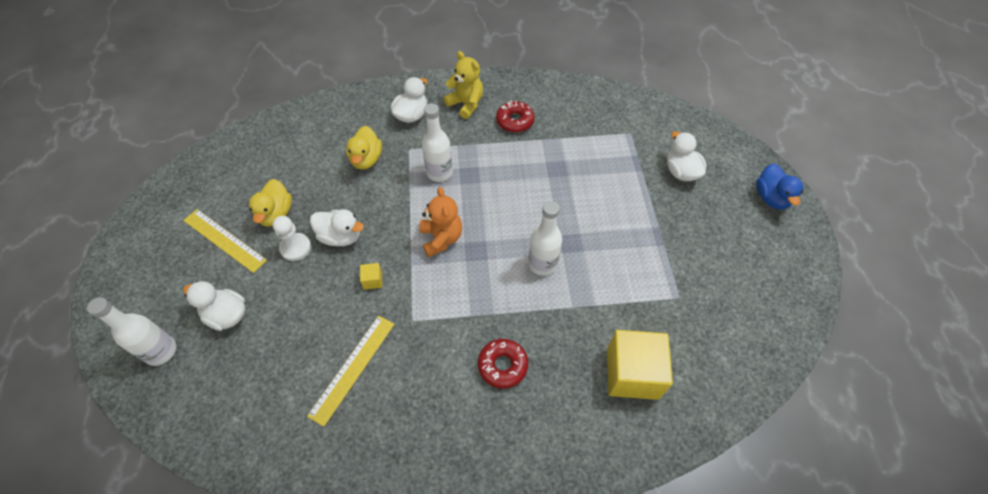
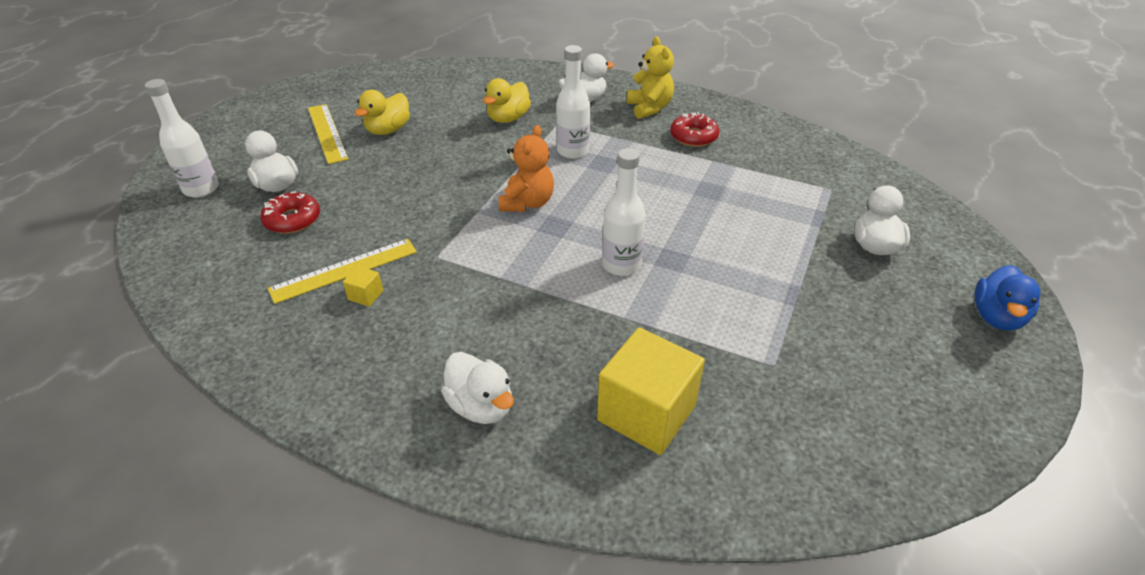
camera: 30 degrees right, 15 degrees down
(295, 248) = (381, 160): white pawn -> none
(341, 236) = (430, 166): white duck -> white duck (481, 406)
(373, 280) = (428, 210): yellow cube -> yellow cube (366, 295)
(502, 365) = (496, 335): red donut -> red donut (292, 220)

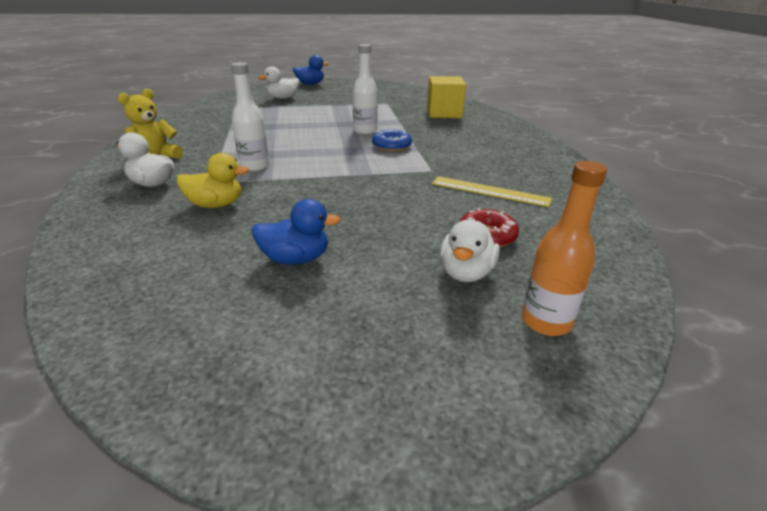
camera: 125 degrees left, 10 degrees down
(201, 189) = (545, 321): white bottle -> orange bottle
(327, 133) = (342, 299): yellow ruler -> none
(366, 295) = (493, 177): yellow cube -> none
(388, 130) = (295, 259): yellow duck -> blue duck
(481, 406) = (495, 134): white duck -> none
(527, 203) = (340, 163): orange teddy bear -> none
(540, 262) = (391, 146): none -> blue donut
(693, 136) = (198, 139): red donut -> none

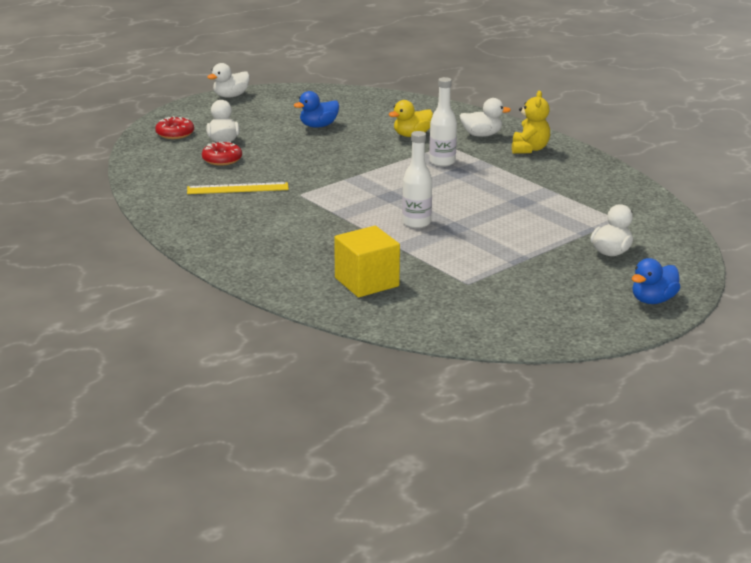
camera: 150 degrees right, 5 degrees down
(351, 445) = (231, 96): none -> white duck
(391, 146) = (363, 210): blue donut -> none
(545, 321) = (175, 133): orange bottle -> red donut

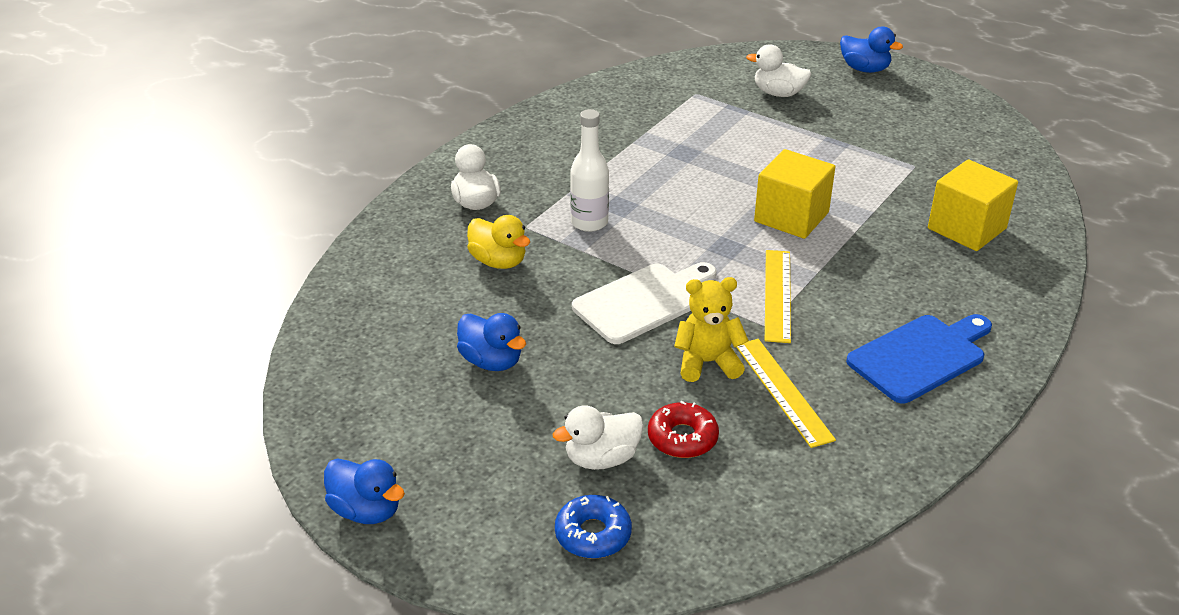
camera: 105 degrees left, 10 degrees up
(175, 133) = (593, 534): red donut -> blue donut
(231, 96) = (366, 510): white duck -> blue duck
(236, 232) = (920, 357): none -> blue cutting board
(328, 202) = (777, 295): none -> yellow ruler
(347, 166) = (643, 302): none -> white cutting board
(416, 223) = (791, 217): white bottle -> yellow cube
(529, 149) = (513, 162): yellow teddy bear -> yellow teddy bear (707, 363)

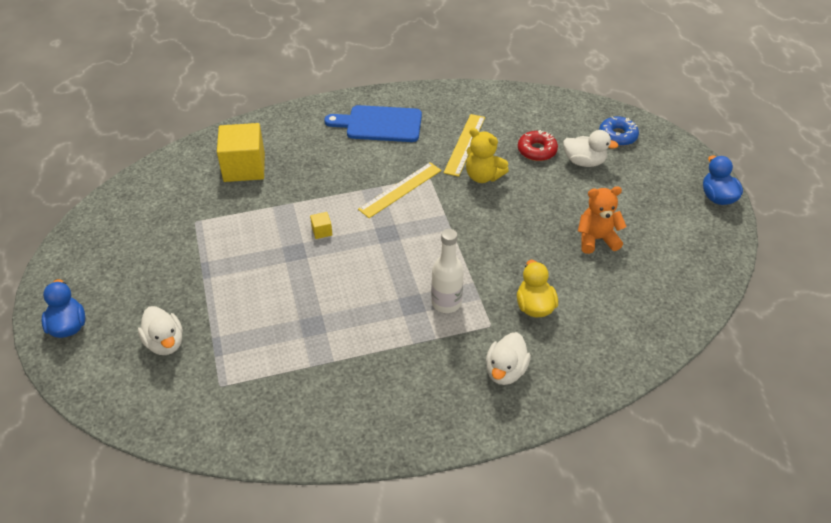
camera: 140 degrees left, 10 degrees up
(491, 361) = (596, 239): blue duck -> orange teddy bear
(643, 302) = (476, 227): white cutting board -> none
(791, 217) = (322, 231): yellow cube -> yellow cube, size x0.41

